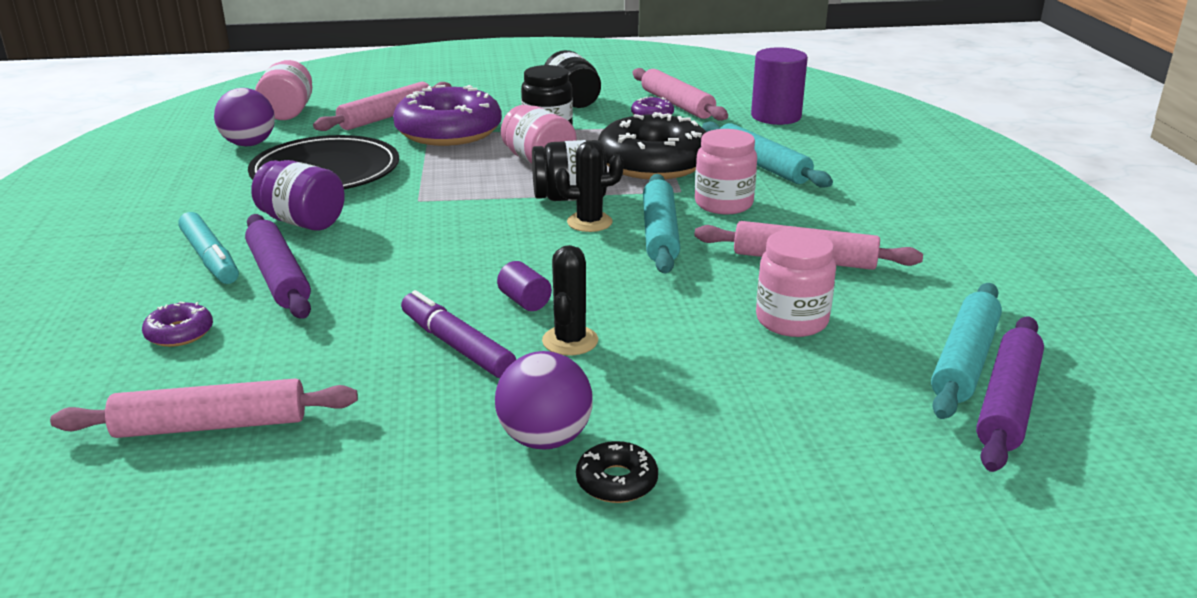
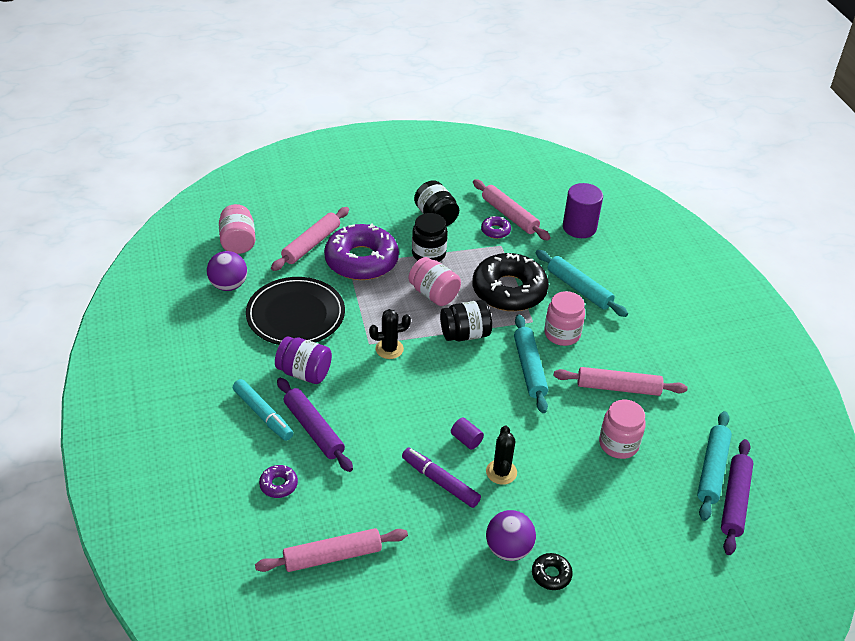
camera: 10 degrees left, 15 degrees up
(589, 222) = (484, 360): black cactus -> black cactus (389, 349)

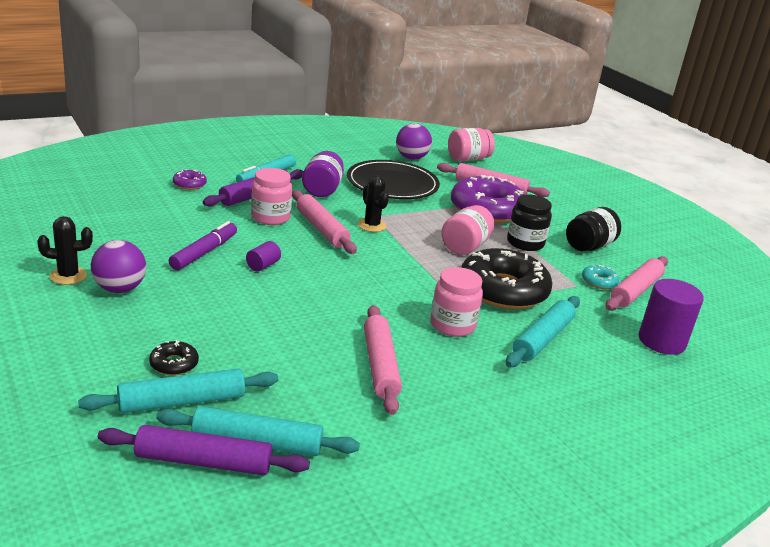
camera: 75 degrees right, 15 degrees down
(332, 556) = (113, 207): pink rolling pin -> pink rolling pin (321, 229)
(465, 334) = (415, 264): black jar -> none
(495, 231) = (599, 281): purple donut -> turquoise donut
(501, 472) = (223, 285): black cactus -> black cactus (68, 276)
(529, 368) = (383, 303): turquoise rolling pin -> turquoise rolling pin (182, 402)
(551, 575) = (85, 313): black donut -> black donut (174, 364)
(618, 444) = (283, 363): pink jar -> pink jar (270, 217)

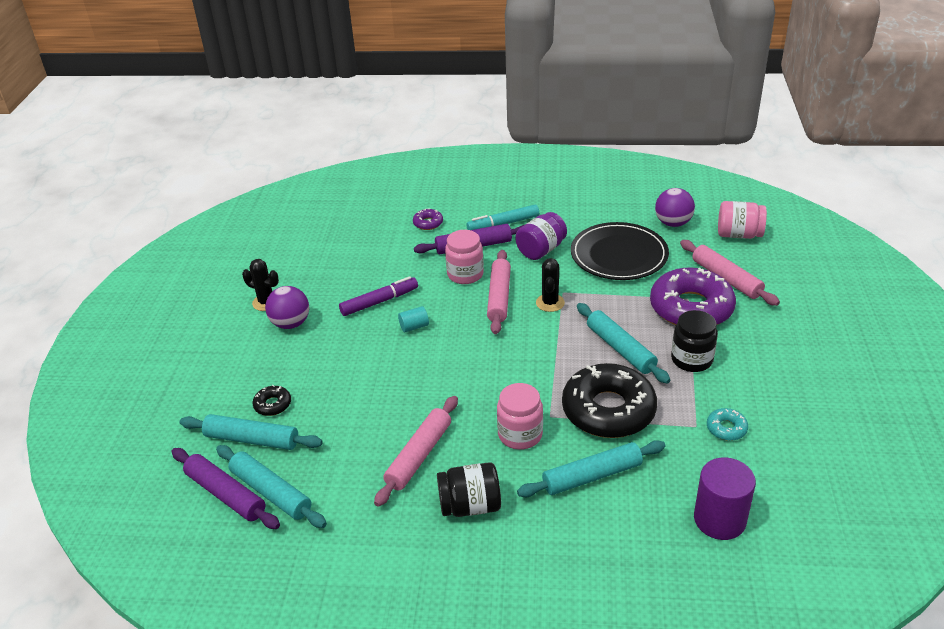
camera: 40 degrees right, 10 degrees up
(263, 265) = (414, 327): purple cylinder -> turquoise cylinder
(465, 246) = (620, 349): pink jar -> turquoise rolling pin
(589, 246) = (764, 381): black jar -> black jar (470, 506)
(635, 291) = (758, 451): pink rolling pin -> none

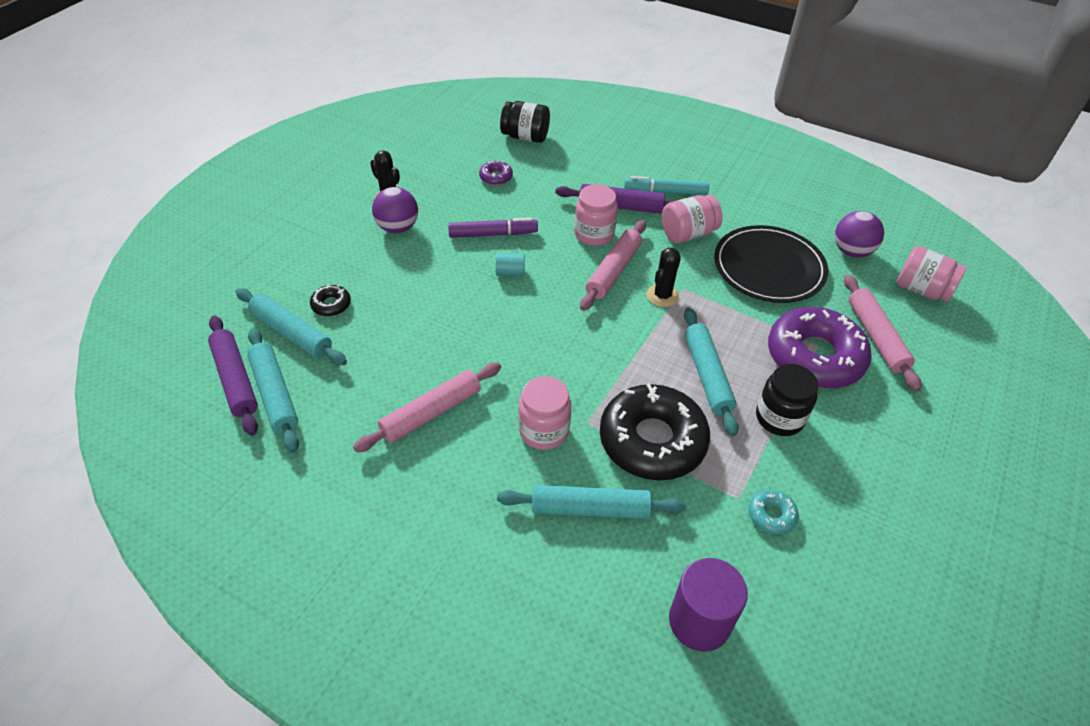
camera: 20 degrees right, 10 degrees up
(428, 223) = (590, 167): purple donut -> purple donut (496, 177)
(470, 506) = (447, 488): black jar -> black jar (525, 137)
(541, 250) = (688, 234): purple jar -> pink jar

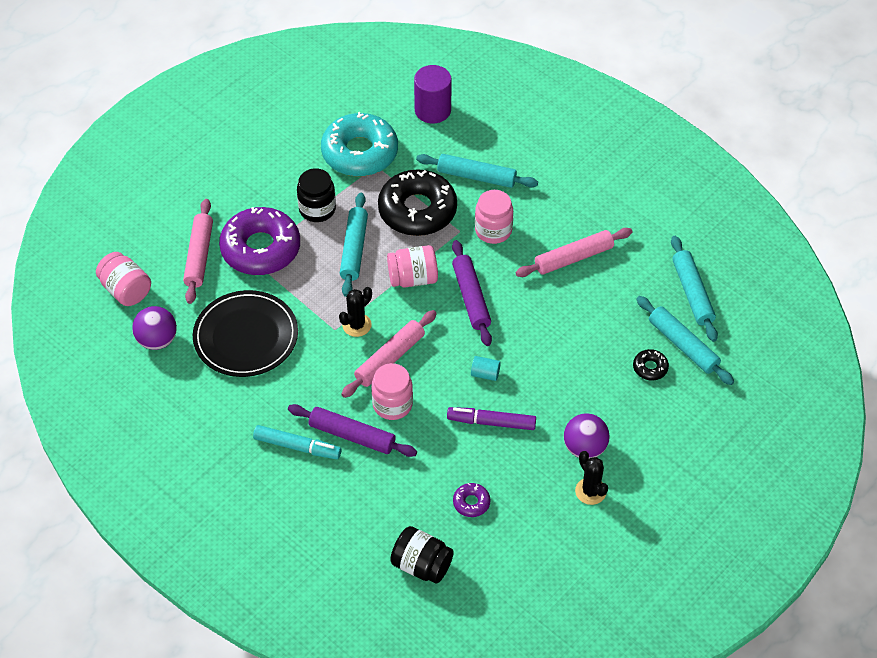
camera: 165 degrees left, 5 degrees up
(236, 379) = (724, 311): purple rolling pin -> purple rolling pin (471, 297)
(688, 234) = (301, 388): pink jar -> pink jar (413, 278)
(771, 515) = (360, 152): turquoise donut -> turquoise donut, size x2.38

